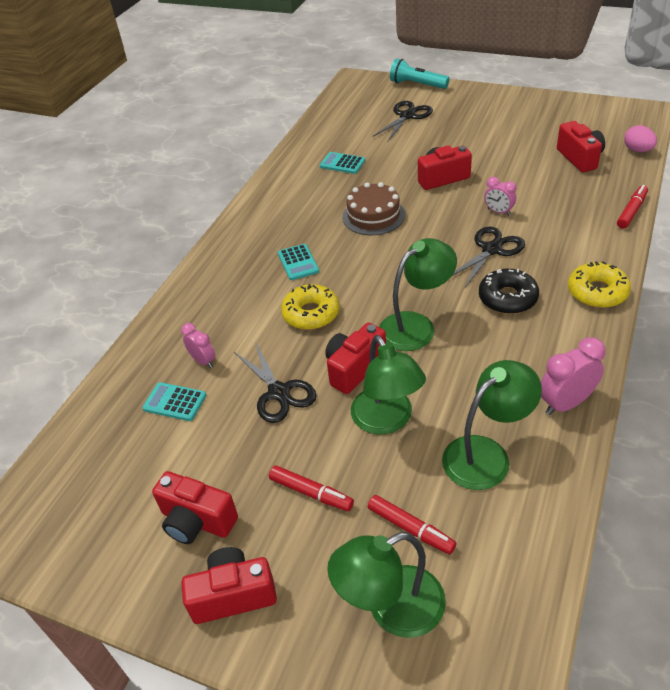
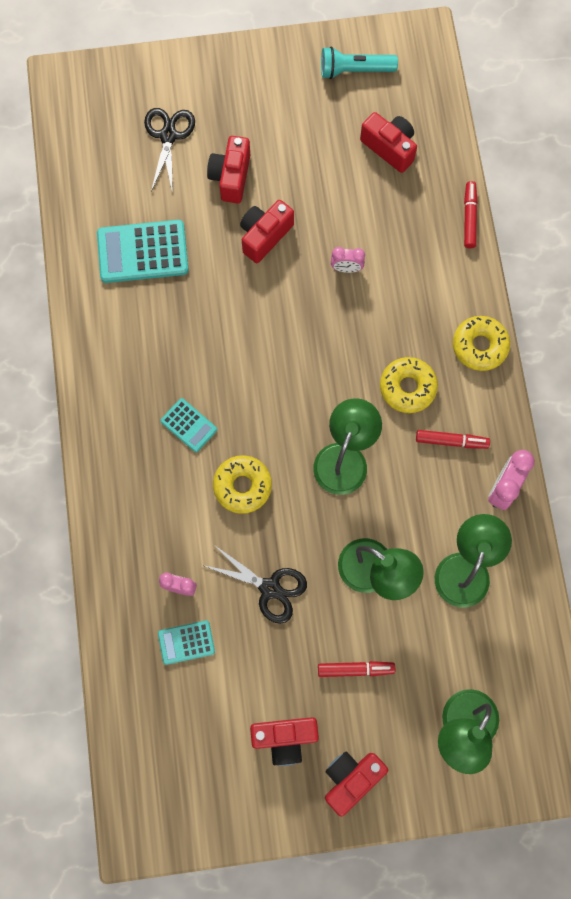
camera: 35 degrees left, 30 degrees up
(342, 163) = (142, 252): turquoise calculator -> turquoise calculator, size x1.82
(354, 368) = (318, 532): red camera -> red camera (231, 177)
(373, 216) = (225, 325): brown cake -> none
(411, 529) = (444, 661): red marker -> red marker (451, 441)
(417, 84) = (146, 66): turquoise flashlight -> turquoise flashlight (354, 70)
(491, 250) = (364, 328): black scissors -> none
(507, 298) = (407, 387): black donut -> yellow donut
(637, 150) = (441, 112): pink egg -> none

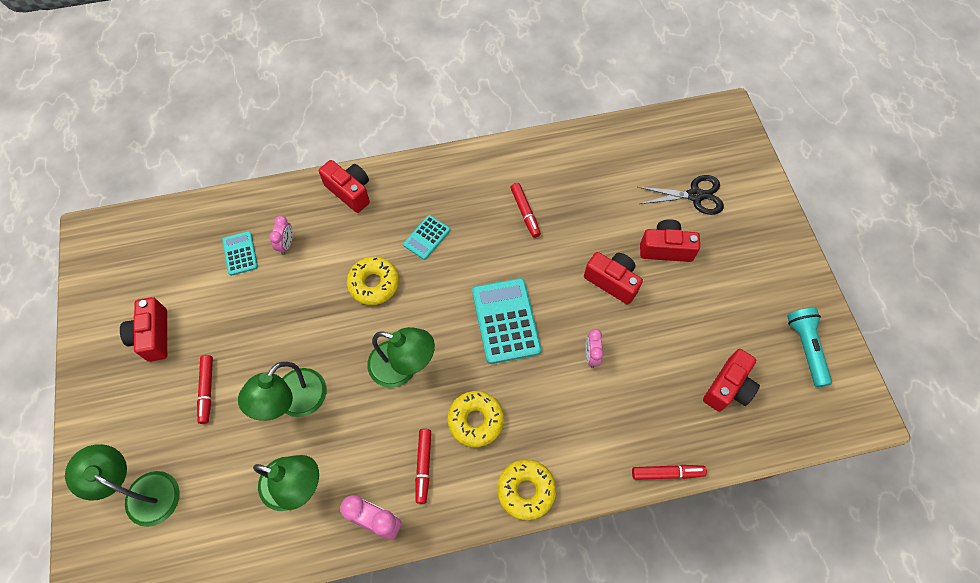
camera: 85 degrees right, 10 degrees down
(142, 252) = (580, 187): turquoise calculator -> turquoise calculator (506, 321)
(169, 315) = (525, 213): none -> red marker
(270, 588) = (283, 313): black scissors -> none
(351, 779) = (112, 393): red camera -> red camera (350, 191)

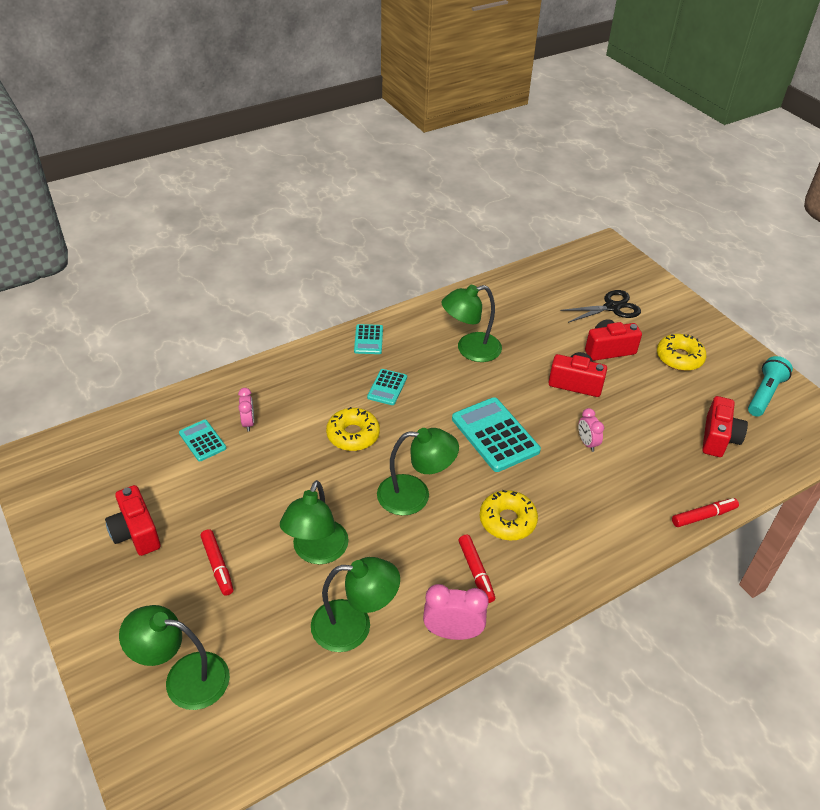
camera: 20 degrees left, 20 degrees down
(350, 191) = (294, 368): red camera -> none
(432, 175) = (368, 340): none -> turquoise calculator
(525, 213) = (470, 350): red marker -> green lamp
(526, 490) = (584, 565): yellow donut -> yellow donut (679, 358)
(806, 348) = (765, 394): turquoise flashlight -> turquoise flashlight turned 60 degrees clockwise

